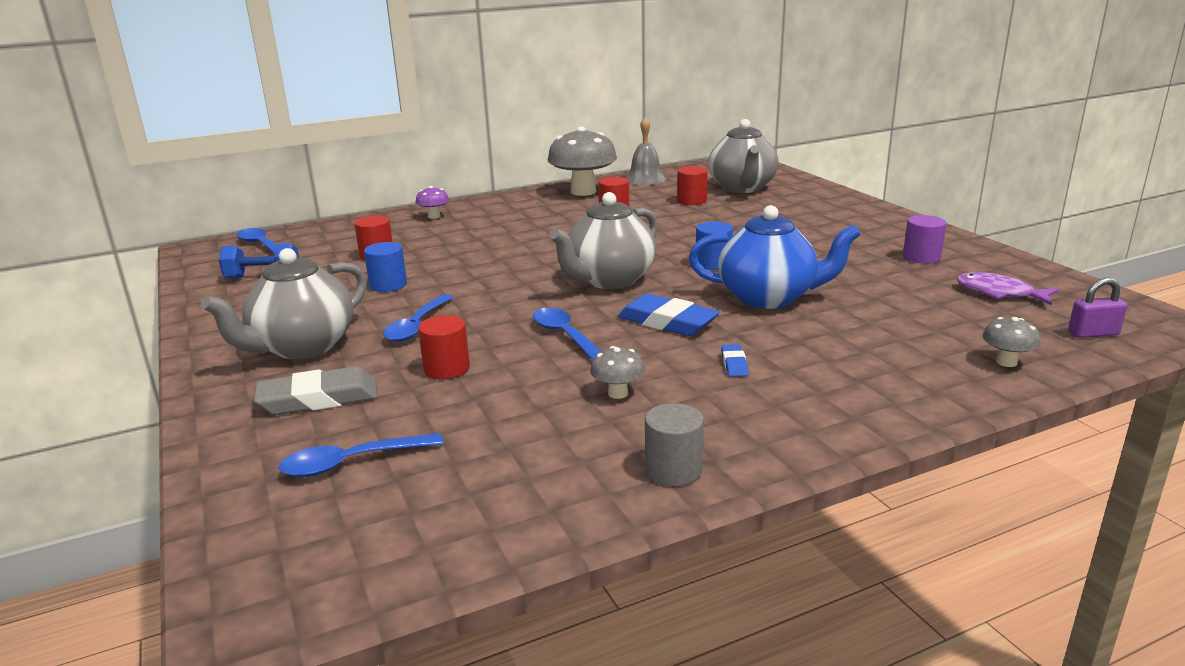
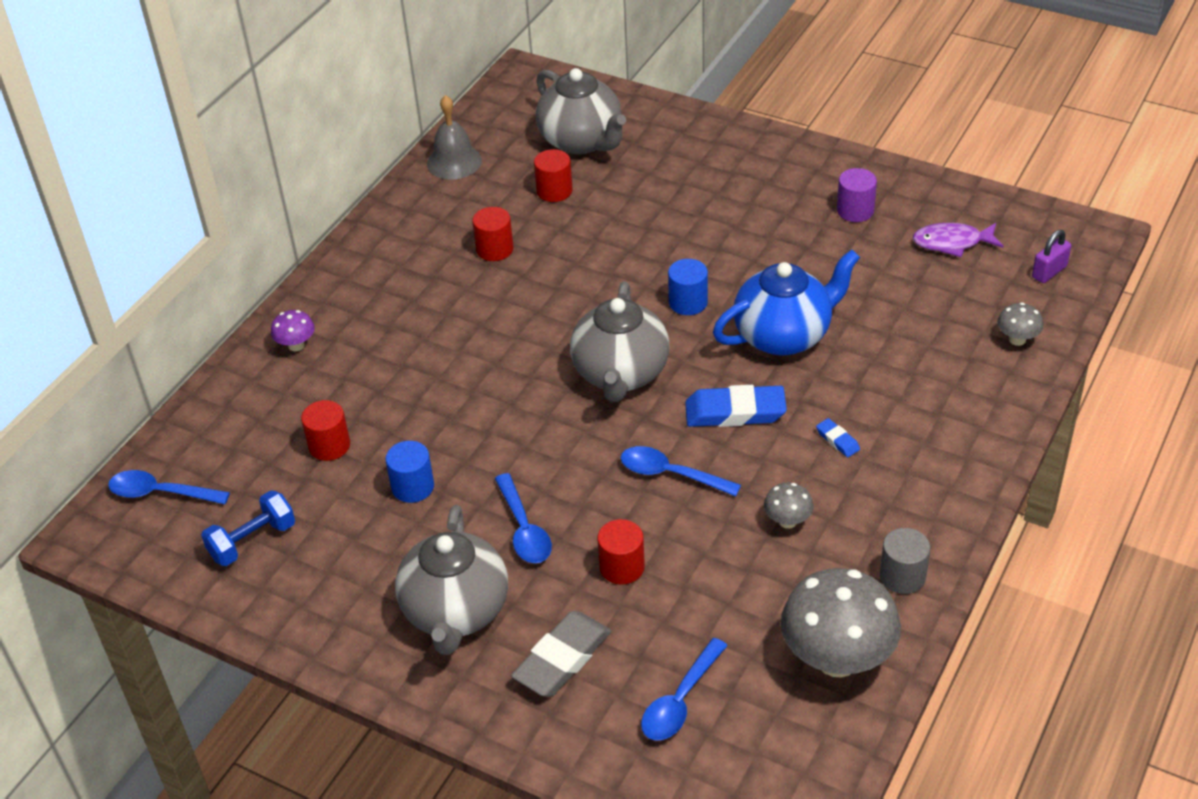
camera: 35 degrees left, 20 degrees up
(583, 192) = (412, 219): grey mushroom -> grey mushroom (837, 659)

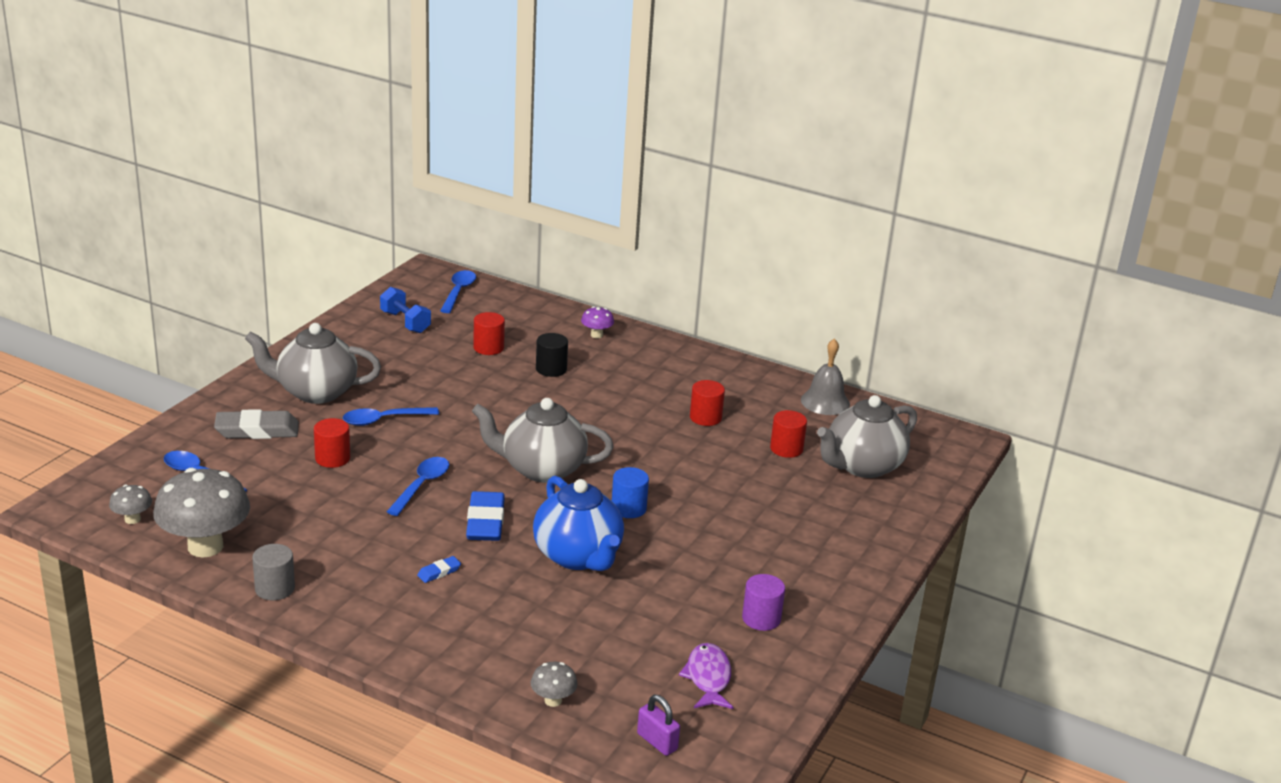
camera: 85 degrees right, 15 degrees down
(386, 382) = (551, 369): none -> black cylinder
(413, 487) = (439, 378): blue cylinder -> none
(562, 659) = (257, 430): grey eraser -> grey eraser turned 45 degrees counterclockwise
(787, 521) = (354, 537): grey mushroom -> grey mushroom (132, 519)

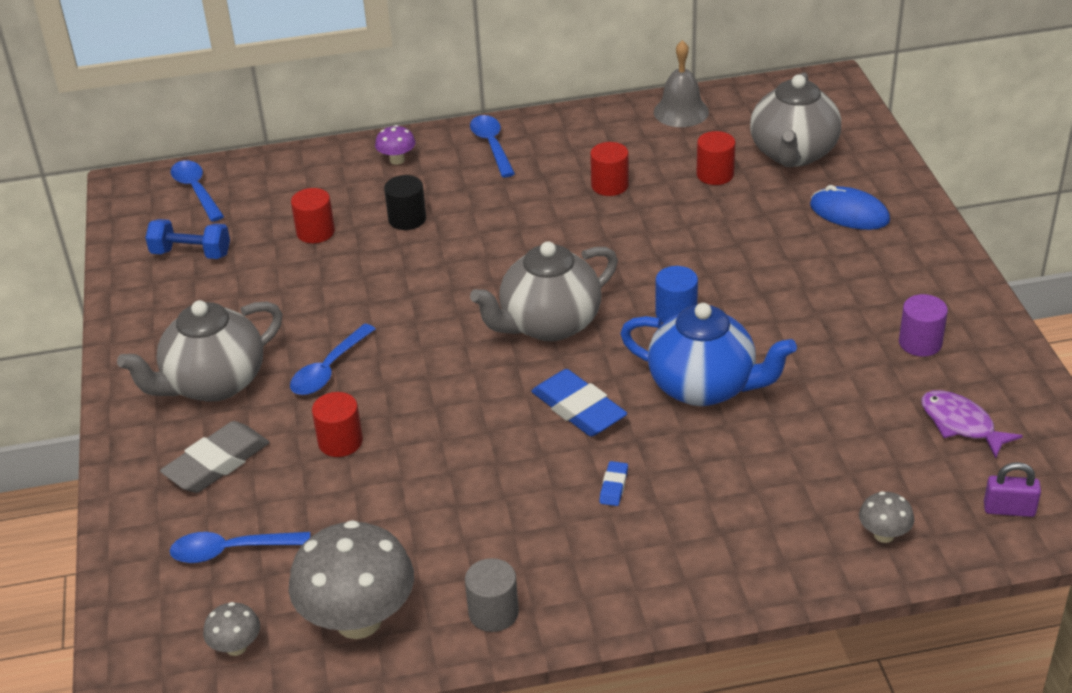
camera: 35 degrees left, 10 degrees up
(421, 486) = (468, 412): blue spoon -> blue spoon (491, 145)
(842, 520) = (849, 213): none -> blue mouse

